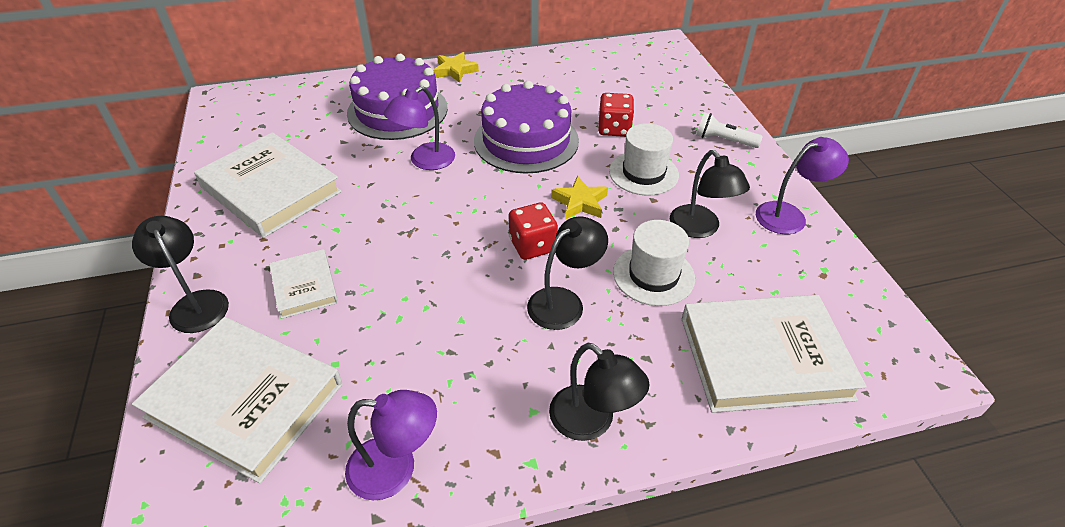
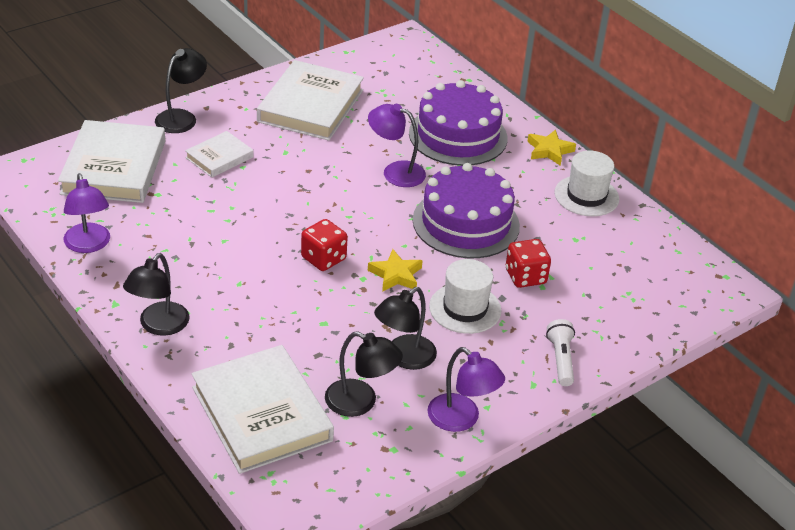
camera: 65 degrees right, 5 degrees down
(564, 302) = (268, 289): black lamp -> black lamp (360, 402)
(653, 275) = (325, 336): white hat -> white hat (586, 196)

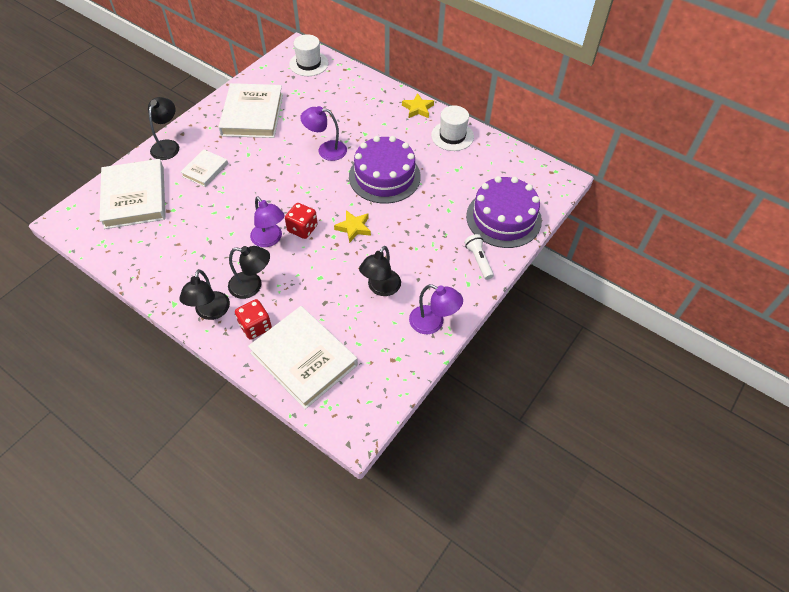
camera: 15 degrees left, 15 degrees up
(89, 245) = (139, 263): purple lamp -> purple lamp (270, 239)
(360, 402) = (365, 330): black lamp -> black lamp (252, 286)
(458, 135) = (356, 112): purple cake -> purple cake (503, 218)
(465, 308) = (406, 240): white hat -> white hat (309, 64)
(525, 277) = (435, 206): red dice -> red dice (255, 326)

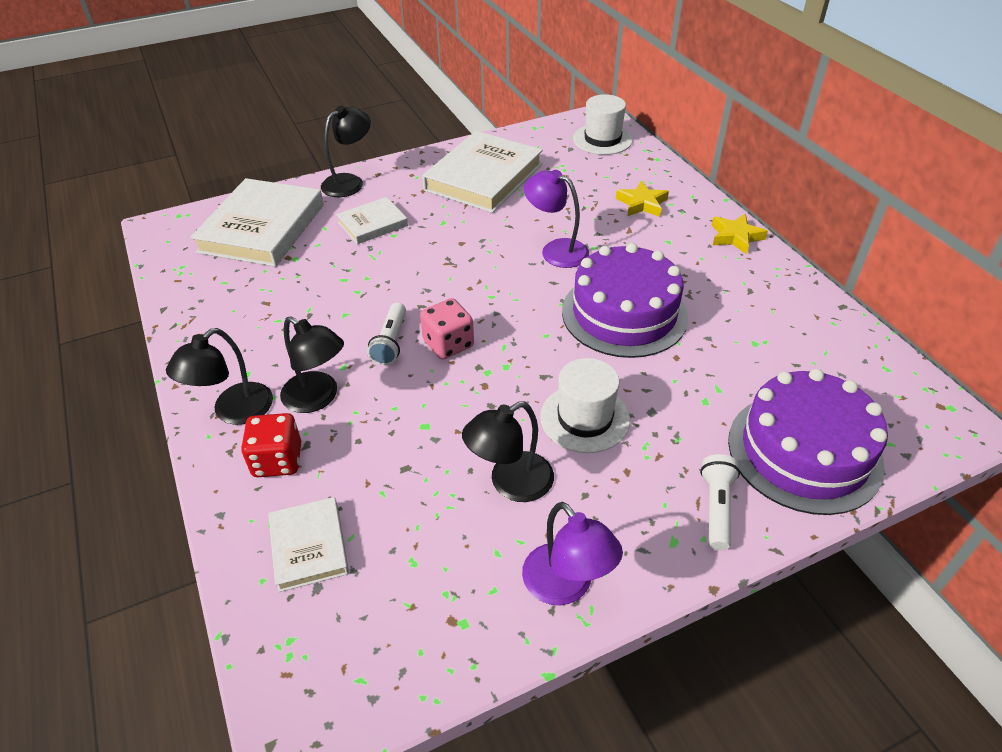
camera: 30 degrees right, 10 degrees down
(270, 239) = (391, 342): purple lamp -> white flashlight
(302, 229) = (448, 344): red dice -> pink dice
(303, 359) = (309, 546): white book -> white book, size x0.53
(353, 228) = (527, 371): yellow star -> yellow star (642, 204)
(452, 136) = (774, 291): white hat -> white hat (585, 418)

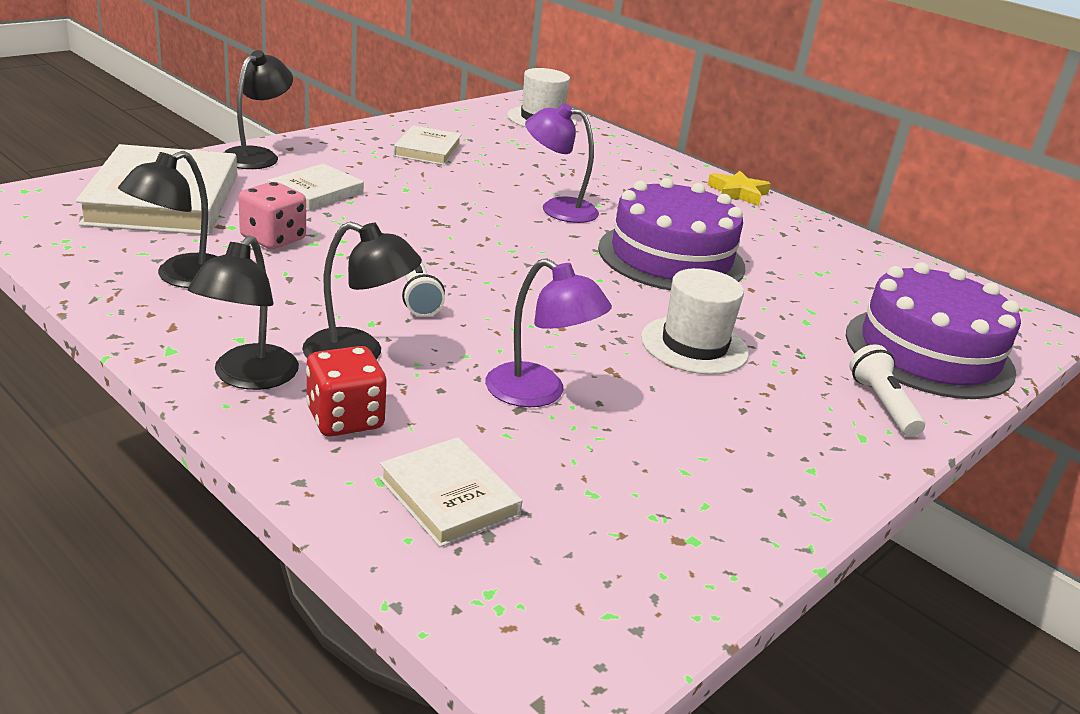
camera: 25 degrees left, 15 degrees down
(448, 344) = (491, 294): pink dice -> pink dice (273, 239)
(484, 177) = (428, 150): white book -> white book, size x0.53
(510, 483) = (654, 409): black lamp -> black lamp (181, 277)
(566, 586) = (782, 489): purple lamp -> purple lamp (538, 393)
(642, 204) = (623, 169): yellow star -> none

